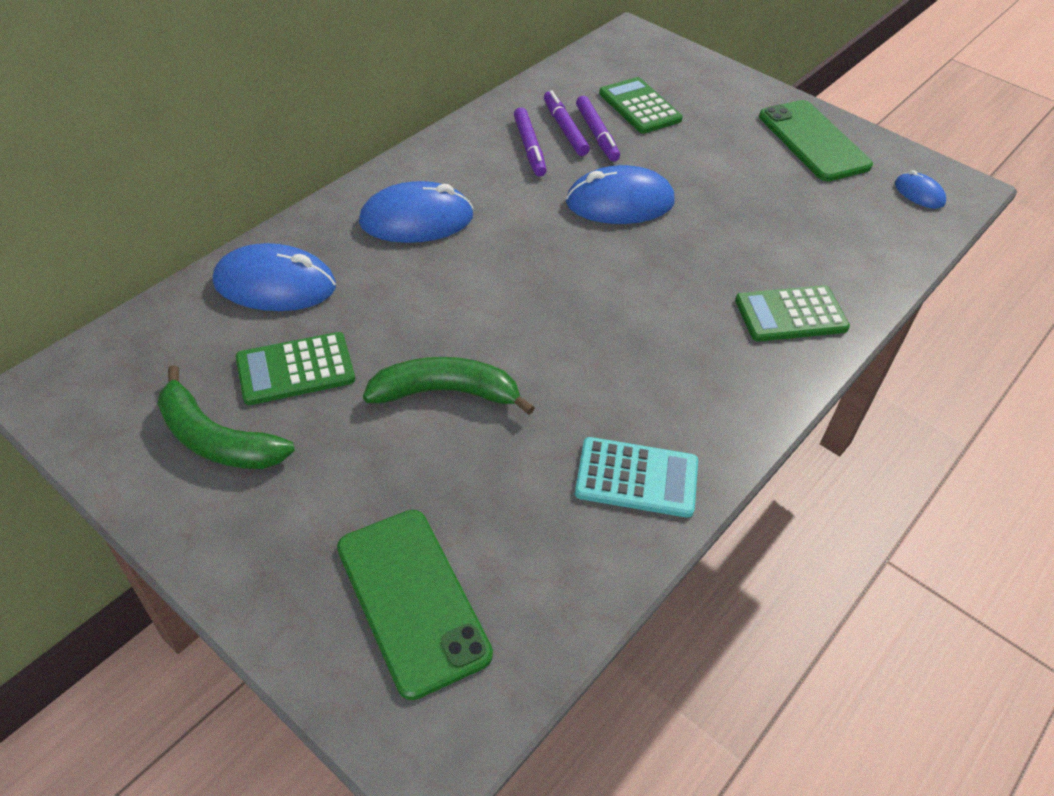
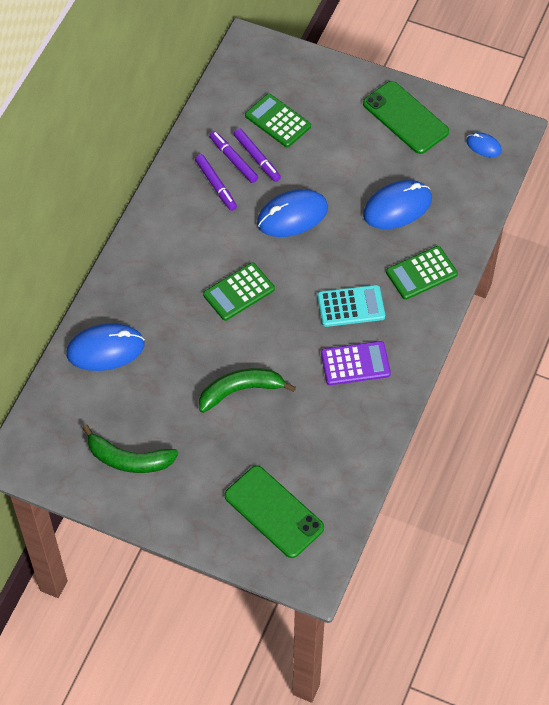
camera: 15 degrees left, 10 degrees up
(295, 369) = (149, 403): green calculator -> green calculator (239, 292)
(416, 219) = (168, 272): blue mouse -> blue mouse (397, 207)
(636, 478) = (363, 410): turquoise calculator -> turquoise calculator (351, 306)
(647, 406) = (355, 363): none -> purple calculator

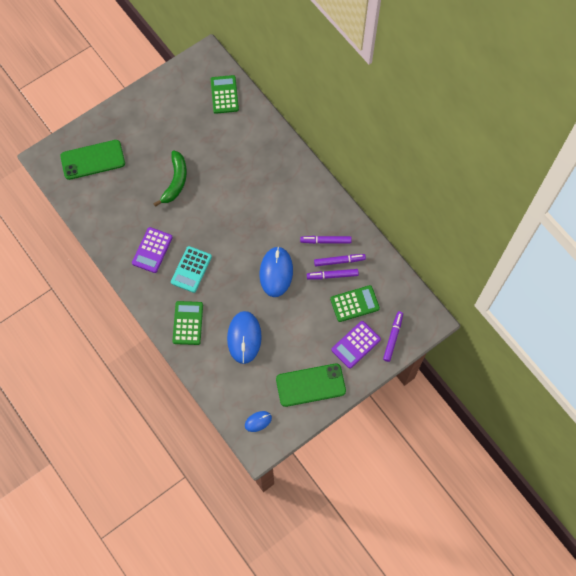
camera: 120 degrees right, 10 degrees up
(105, 349) = (247, 127): blue mouse -> none
(128, 459) = (171, 107): green banana -> none
(239, 292) = (240, 214): green calculator -> green calculator (224, 94)
(293, 69) = (393, 337): none -> purple marker
(327, 98) = (356, 344): none -> purple calculator

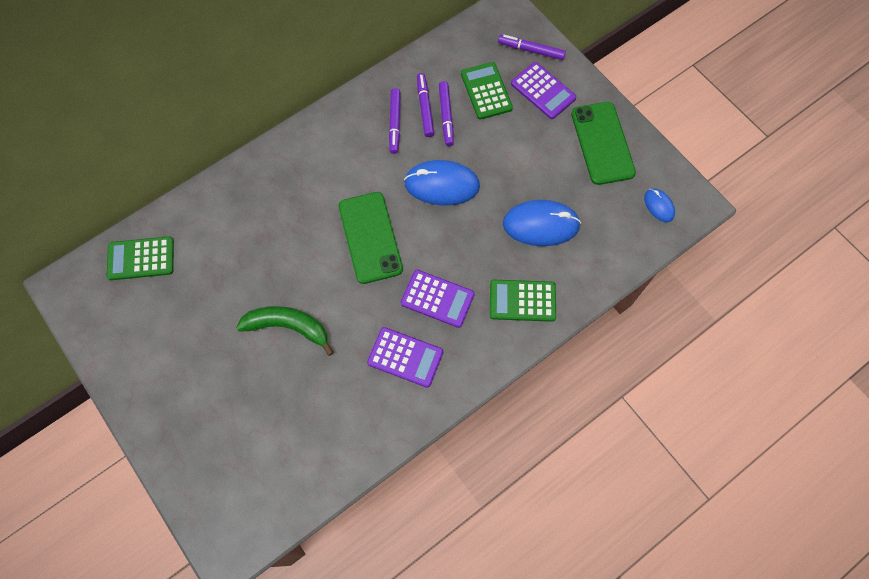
camera: 90 degrees left, 0 degrees up
(93, 160) = (238, 463): green phone -> green phone (370, 237)
(191, 269) = (437, 299): turquoise calculator -> purple calculator

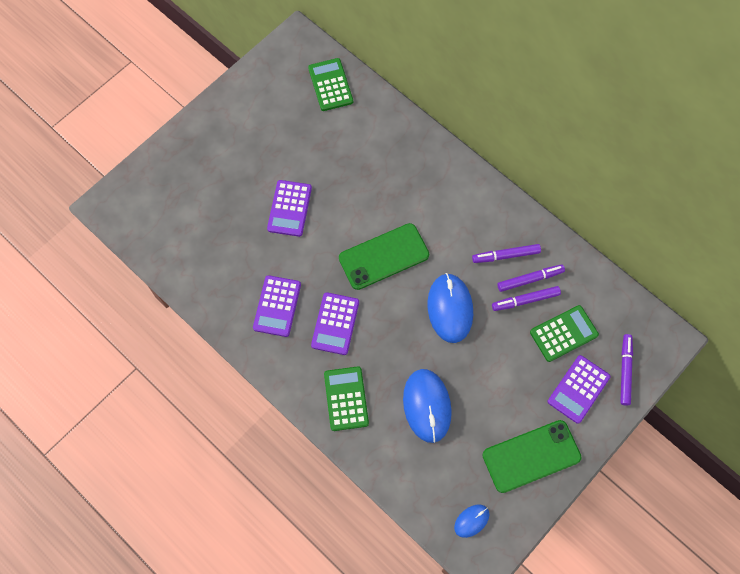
camera: 80 degrees right, 0 degrees up
(288, 327) = (289, 208): green banana -> purple calculator

